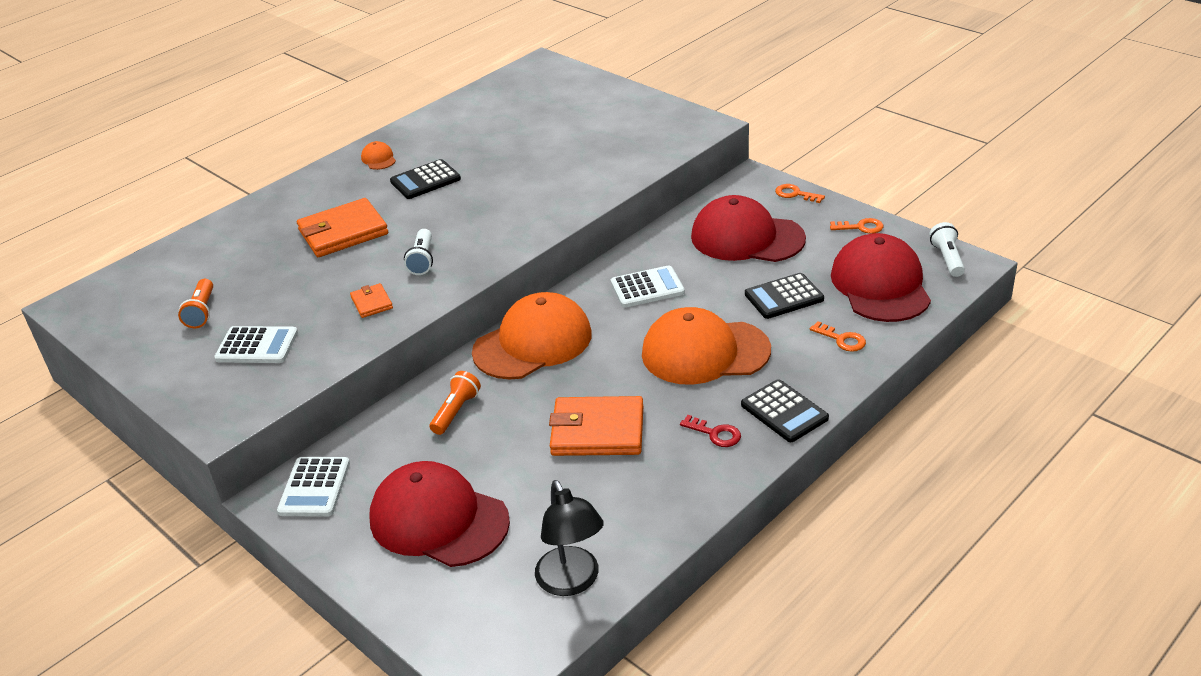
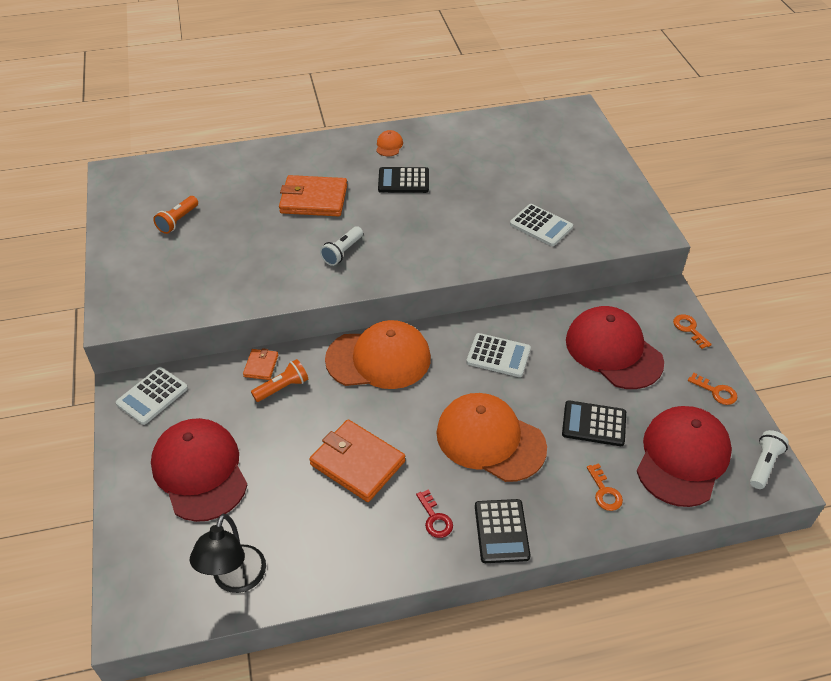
camera: 30 degrees right, 10 degrees up
(257, 346) = (185, 268): white calculator -> white calculator (541, 226)
(372, 303) = (281, 271): orange wallet -> orange wallet (261, 366)

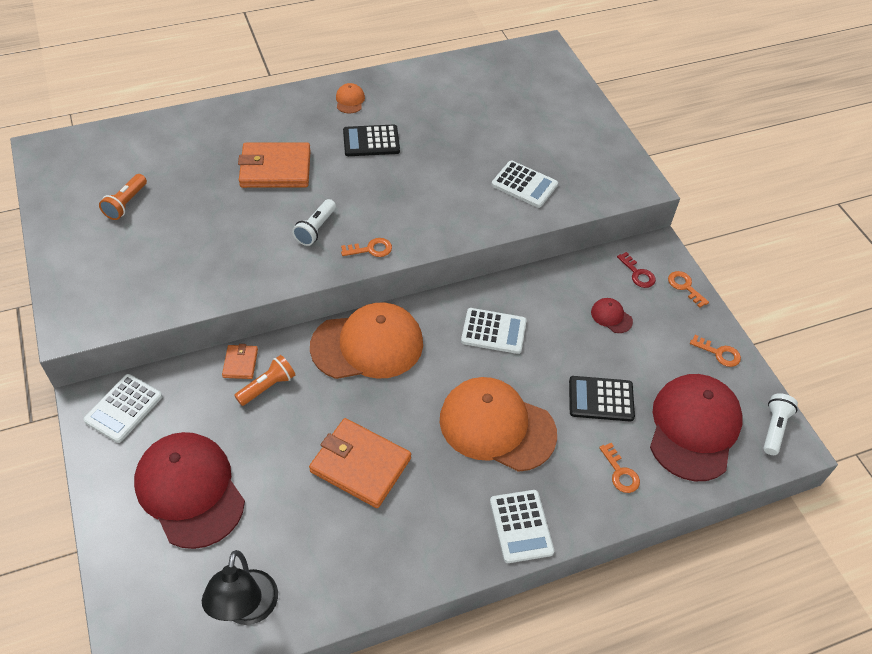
camera: 10 degrees left, 5 degrees up
(390, 272) = (371, 249): none -> orange key
(435, 518) = (450, 519): red key -> red key (638, 274)
(501, 531) = (521, 526): black calculator -> white calculator
(613, 351) = (611, 316): red cap -> red cap, size x0.41

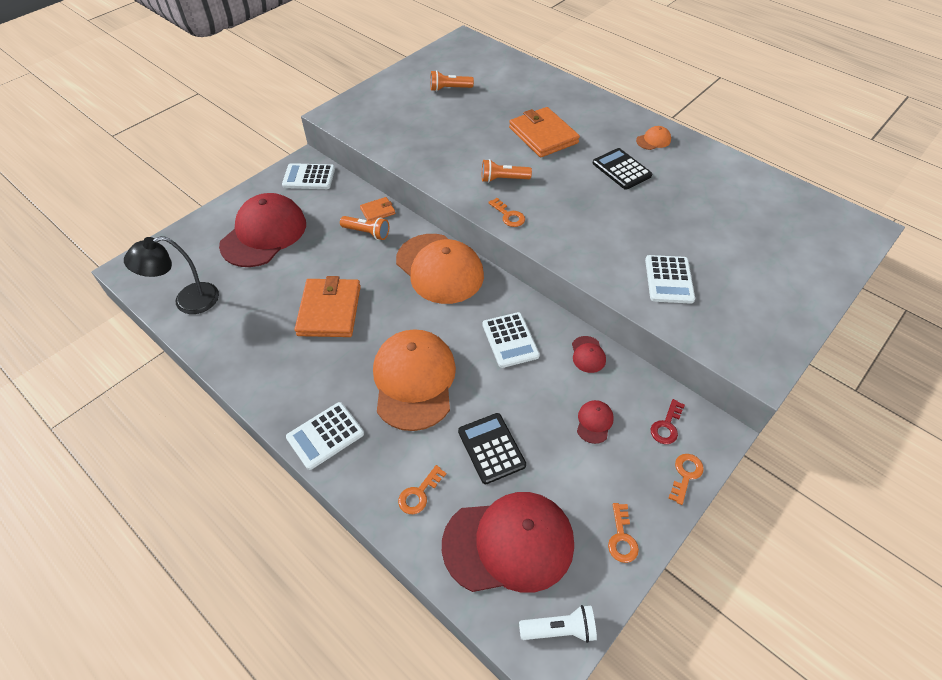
camera: 65 degrees right, 0 degrees up
(316, 229) = (503, 179): white flashlight -> orange flashlight
(542, 285) = (588, 354): none -> red cap

